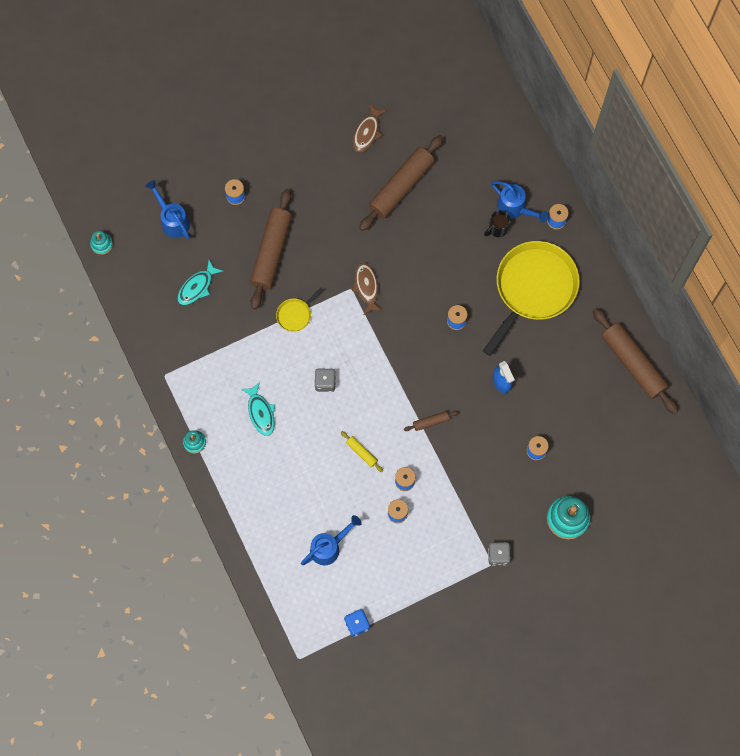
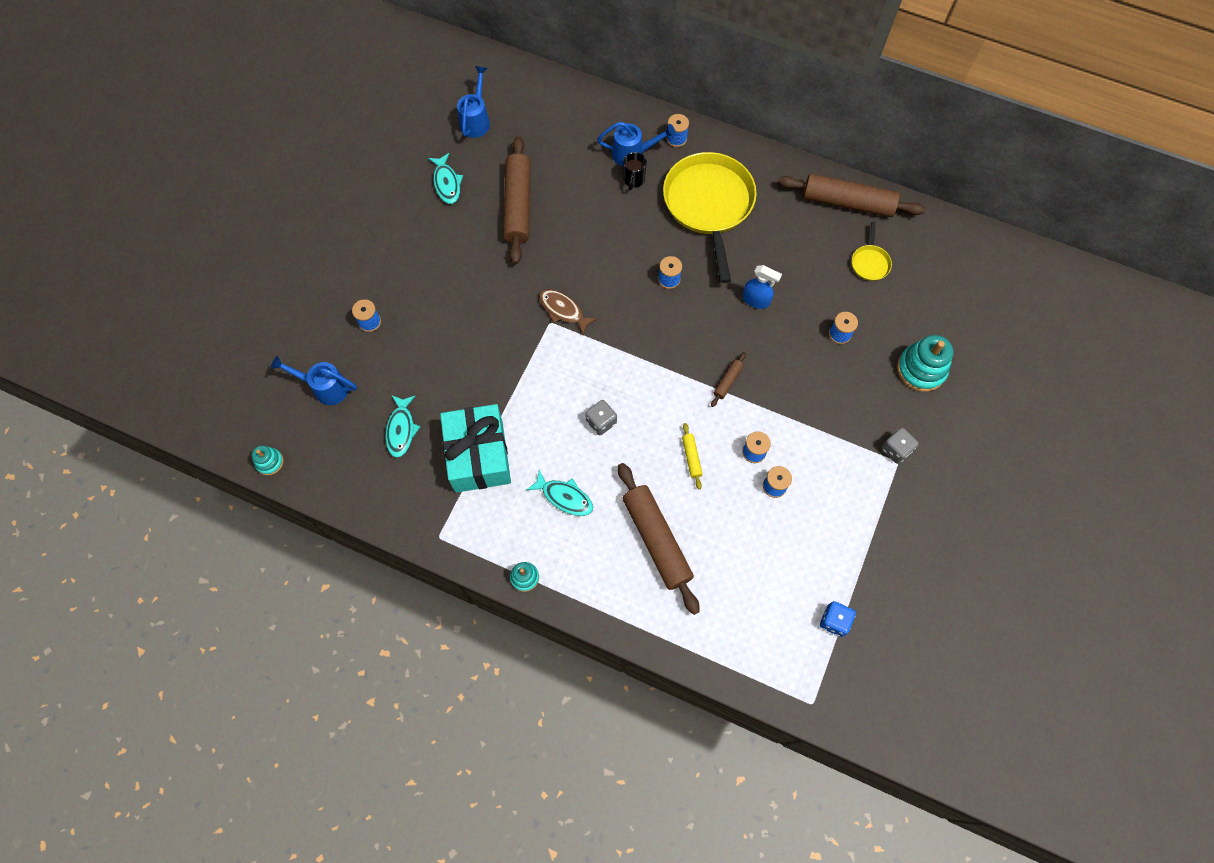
camera: 40 degrees left, 5 degrees down
(230, 342) = (479, 455): none -> turquoise gift
(272, 252) = (447, 345): brown rolling pin -> brown rolling pin (657, 540)
(295, 315) = (519, 383): yellow pan -> yellow pan (870, 263)
(329, 547) = (742, 569): blue watering can -> blue watering can (476, 120)
(362, 452) = (691, 457): yellow rolling pin -> yellow rolling pin turned 75 degrees clockwise
(367, 132) = (447, 183): brown fish -> turquoise fish

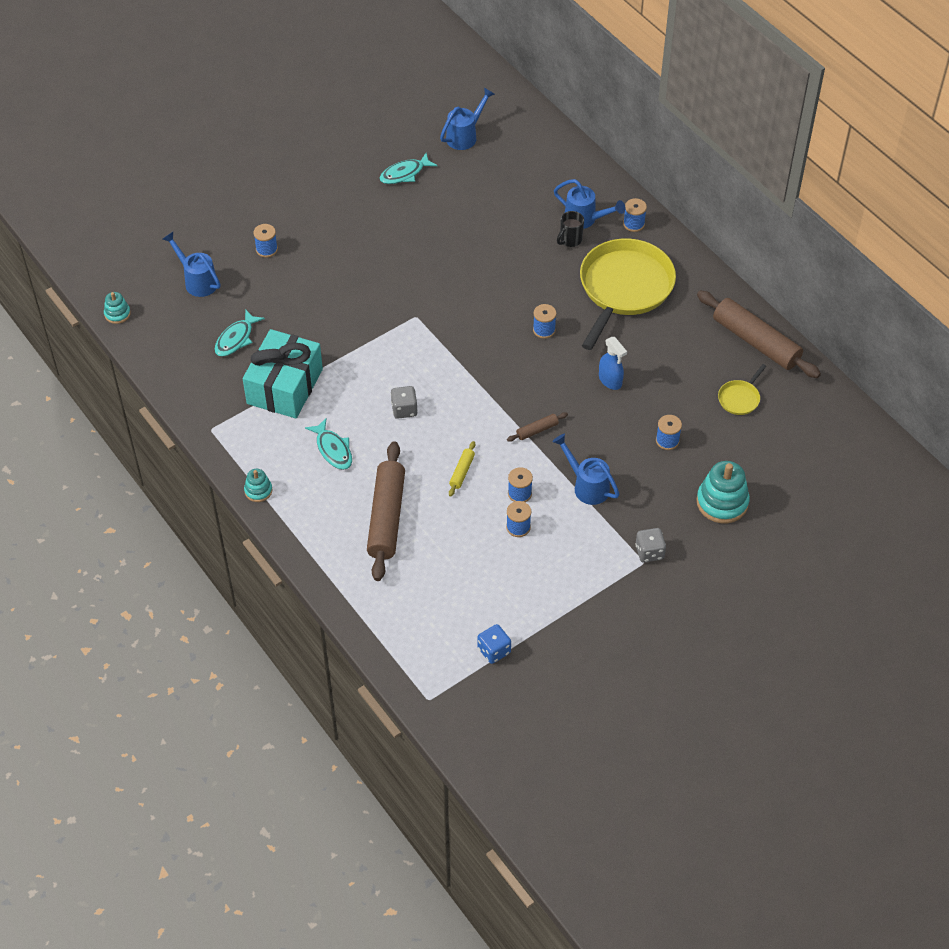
camera: 30 degrees right, 15 degrees down
(447, 183) = (404, 174): turquoise fish -> turquoise fish turned 45 degrees clockwise
(518, 206) = (453, 216): brown rolling pin -> none
(563, 310) = (433, 312): brown fish -> none
(804, 413) = (587, 486): none -> blue watering can

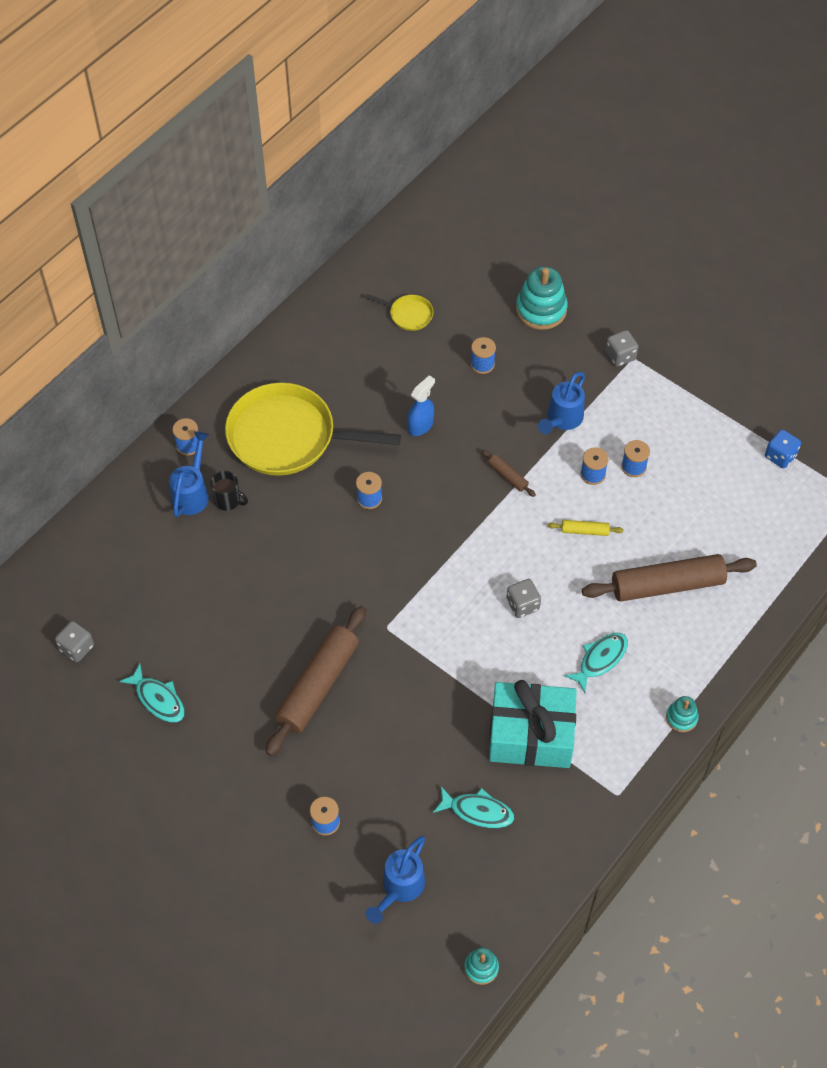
camera: 105 degrees left, 5 degrees up
(465, 136) = (77, 648): blue watering can -> grey dice
(755, 342) = (330, 312): brown rolling pin -> brown rolling pin (318, 686)

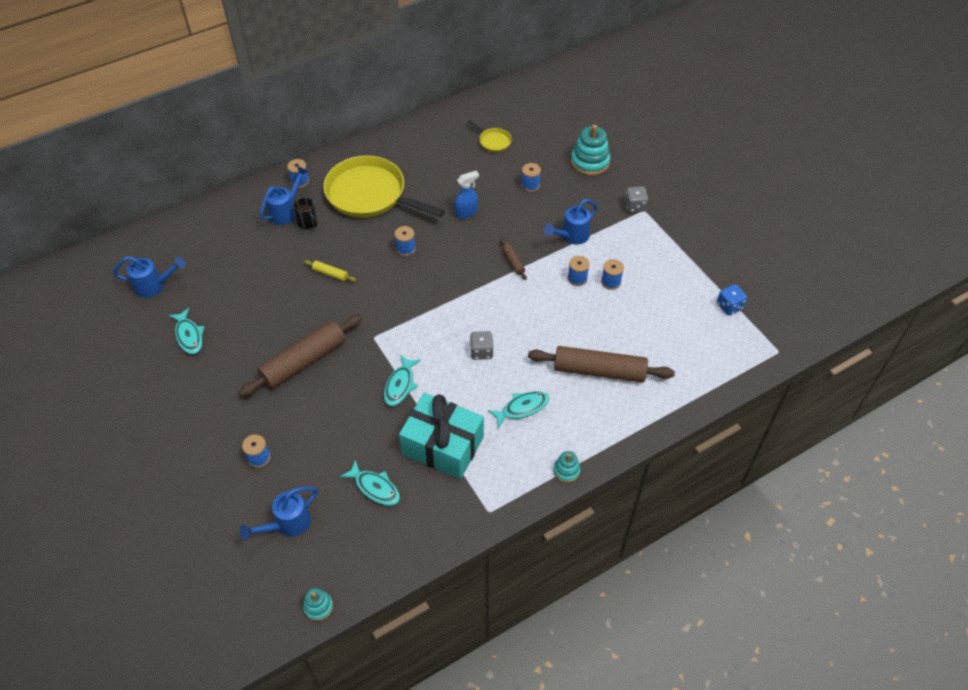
camera: 20 degrees right, 5 degrees down
(77, 648) = (154, 286): grey dice -> blue watering can
(447, 678) = (400, 385): none -> turquoise fish
(585, 531) = (553, 315): yellow rolling pin -> yellow rolling pin (330, 274)

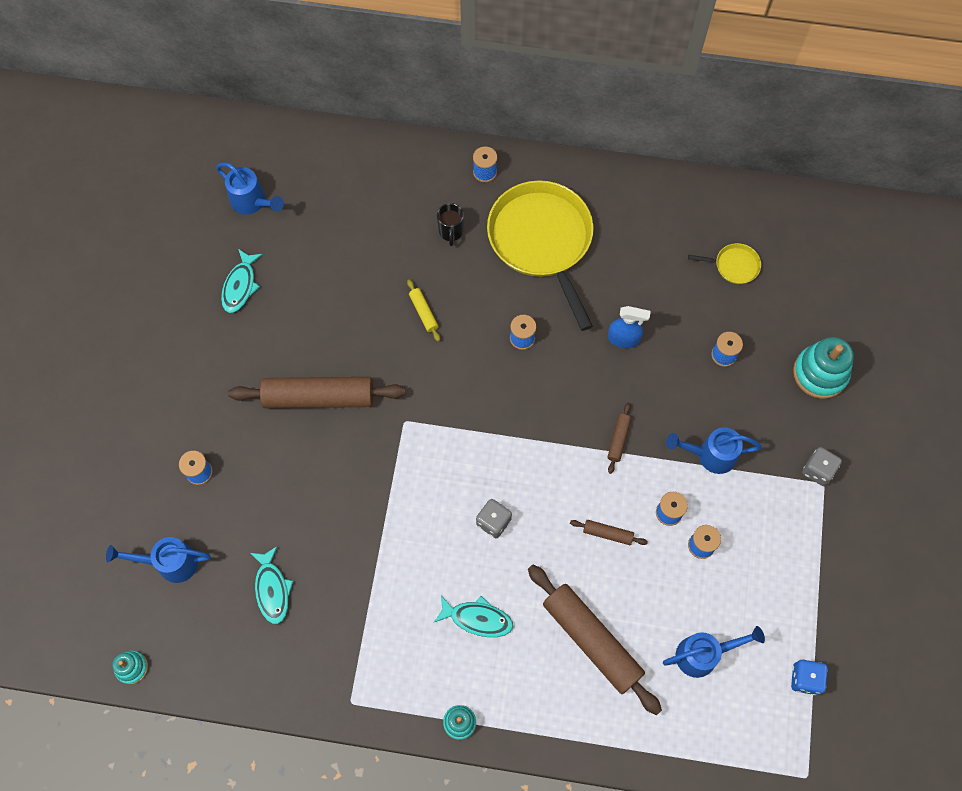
camera: 40 degrees right, 15 degrees up
(286, 211) = (442, 201): blue watering can -> blue watering can (703, 654)
(400, 385) = (385, 497): turquoise fish -> none
(443, 445) = (368, 596): turquoise gift -> none
(493, 141) = (734, 266): yellow pan -> yellow pan turned 75 degrees counterclockwise
(554, 312) = (607, 534): none -> brown rolling pin

